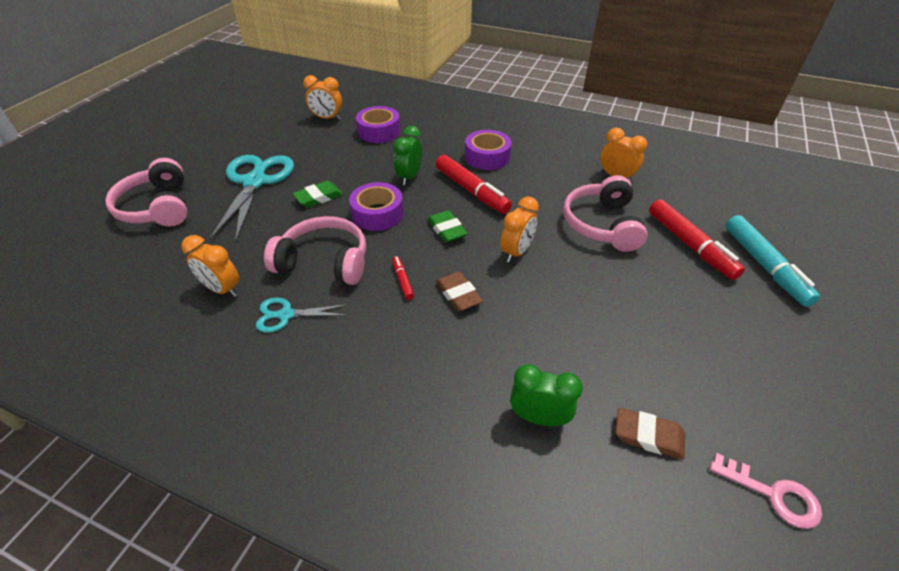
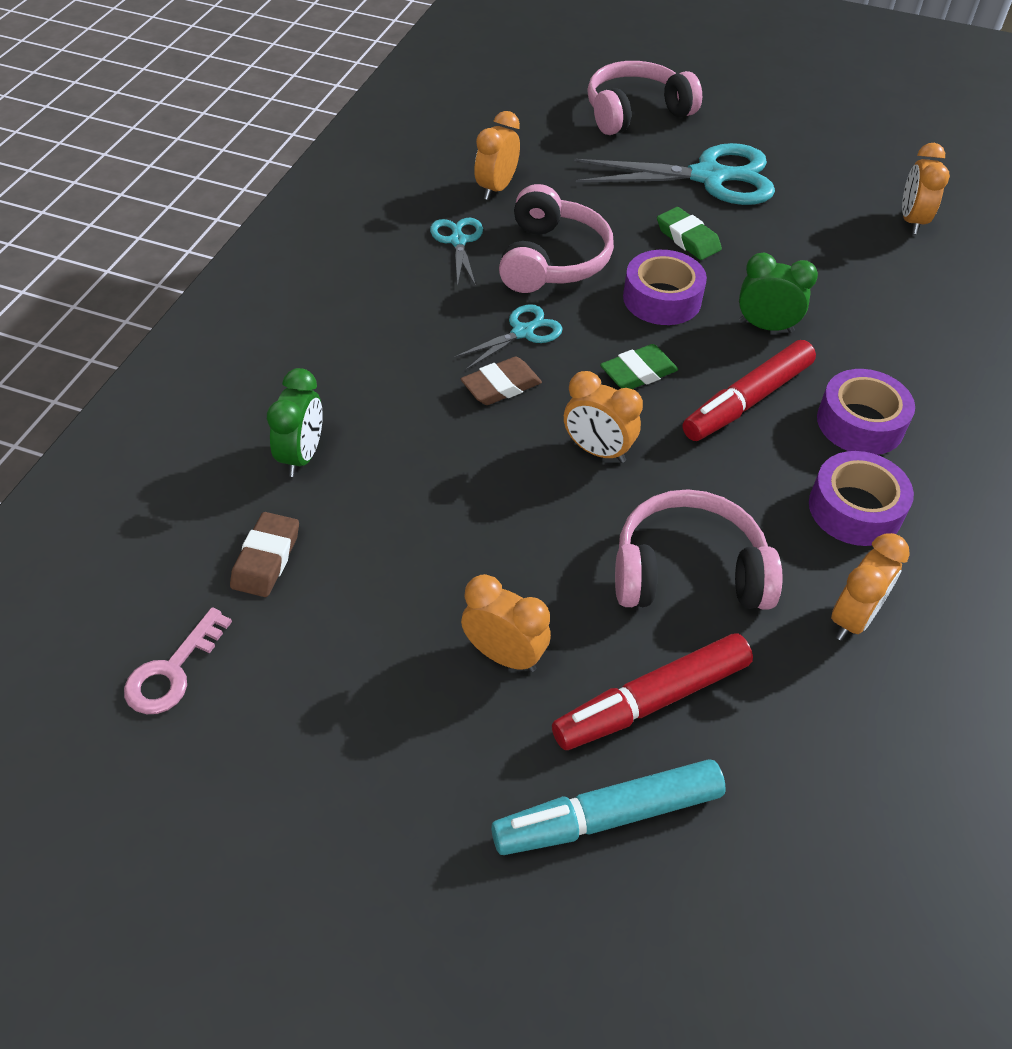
camera: 85 degrees right, 5 degrees up
(379, 131) = (894, 283): purple tape -> purple tape (855, 509)
(402, 280) = (523, 332): red marker -> turquoise scissors
(684, 301) = (504, 655): none -> orange clock

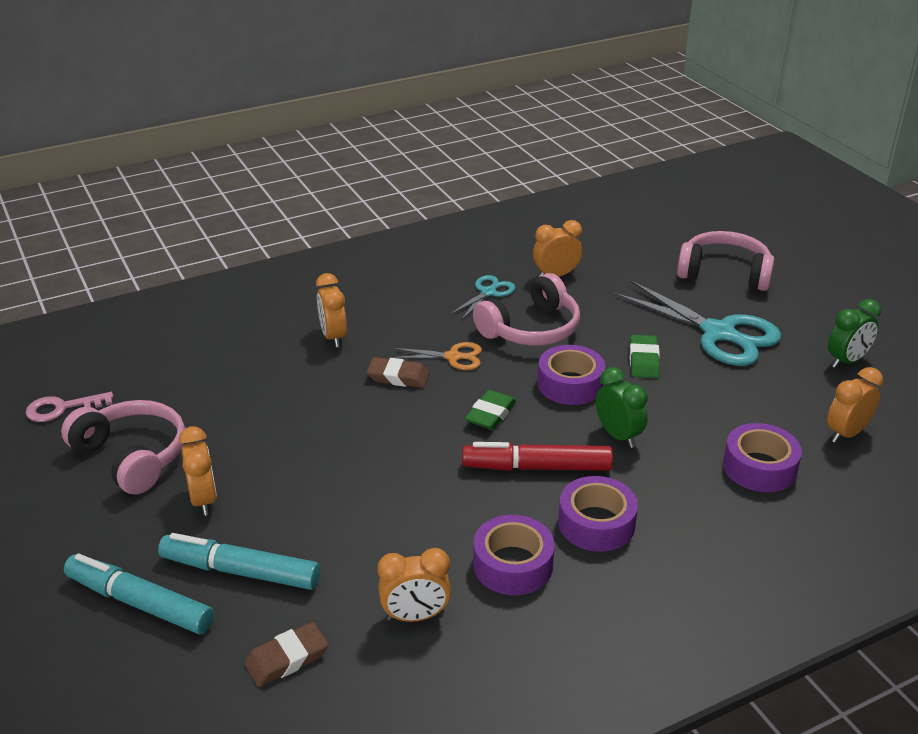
camera: 45 degrees right, 15 degrees down
(266, 559) = (165, 387): brown eraser -> brown eraser (287, 659)
(301, 456) = (248, 352): green clock -> green clock (846, 361)
(523, 332) = (454, 357): turquoise scissors -> orange scissors
(597, 451) = (402, 439): orange clock -> orange clock (333, 337)
(638, 372) = (490, 414): green eraser -> green eraser turned 75 degrees counterclockwise
(651, 701) = (240, 571): red marker -> turquoise marker
(688, 572) = (357, 528): pink headphones -> pink headphones (132, 457)
(897, 290) = (759, 467): none -> purple tape

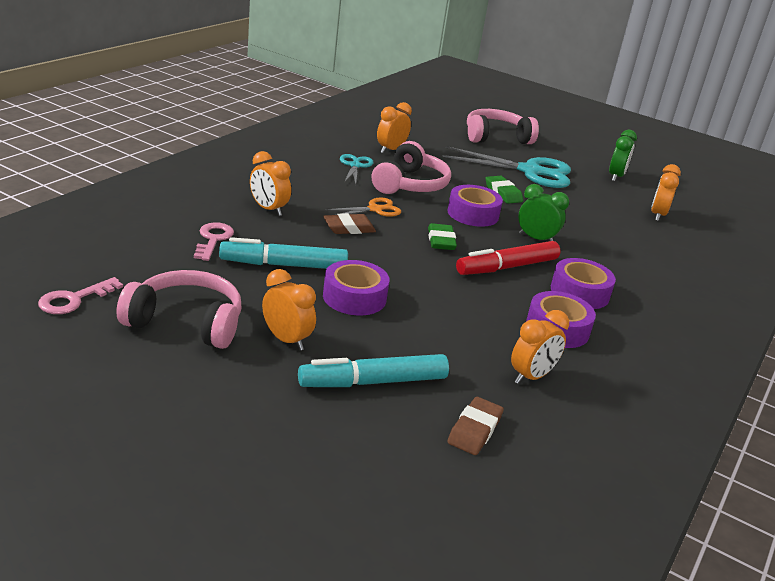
camera: 35 degrees left, 5 degrees down
(140, 603) = (315, 426): turquoise marker -> turquoise marker (283, 265)
(243, 365) = (213, 239): none -> pink key
(759, 467) = (633, 241): purple tape -> purple tape (354, 297)

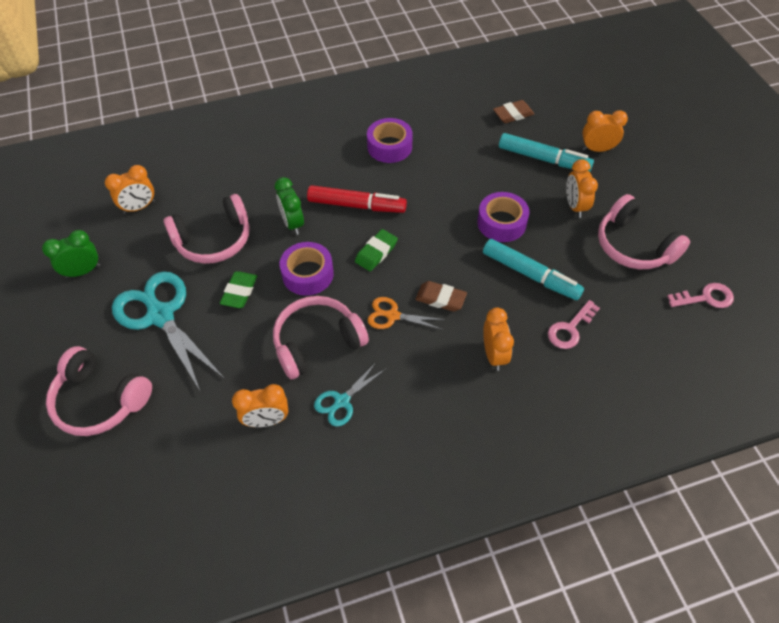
camera: 135 degrees left, 25 degrees up
(531, 377) = (447, 126): orange clock -> orange clock (597, 149)
(572, 213) = (214, 240): none -> pink headphones
(579, 292) = (334, 164): purple tape -> none

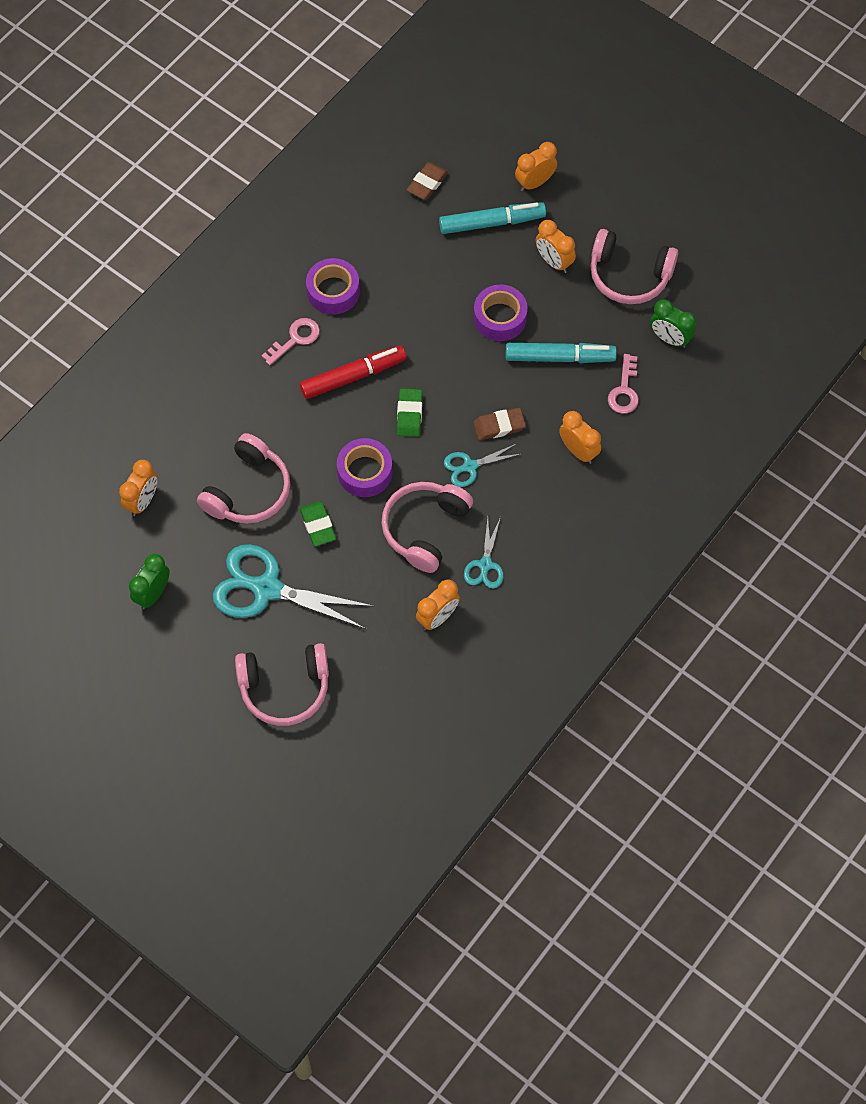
camera: 35 degrees left, 10 degrees up
(293, 223) = (308, 430): green clock -> green clock (669, 338)
(392, 315) = (469, 466): orange scissors -> turquoise scissors
(705, 298) = (716, 295): pink key -> pink key (295, 339)

